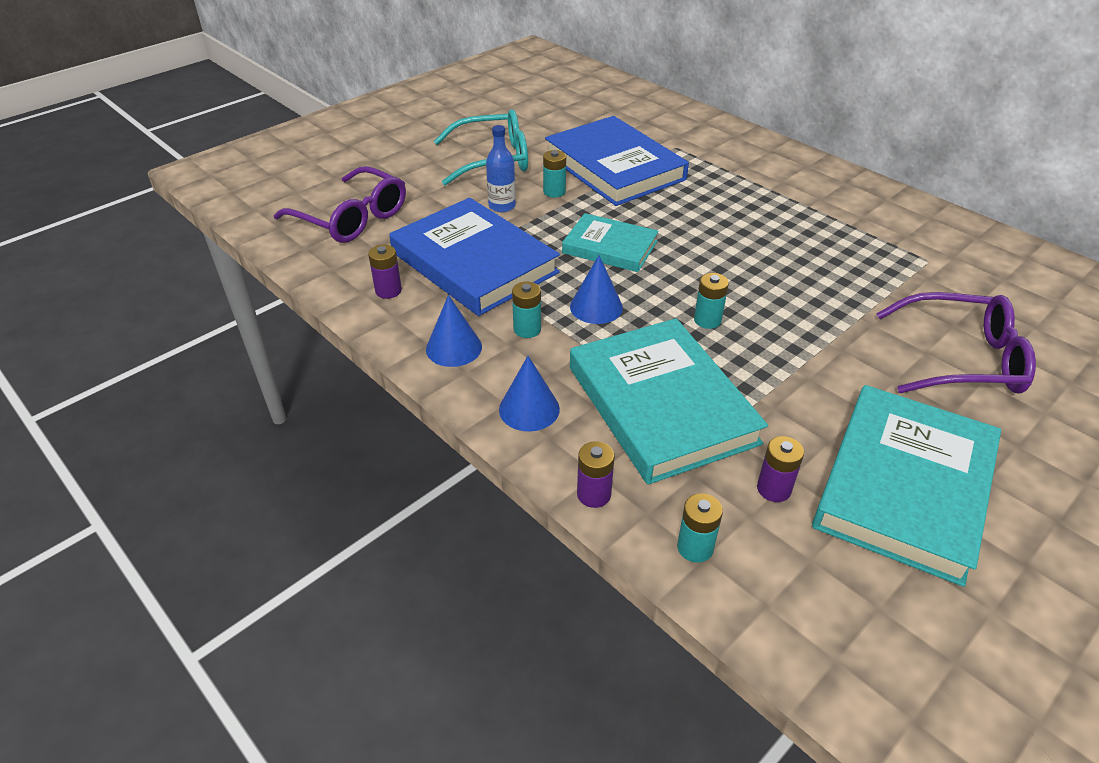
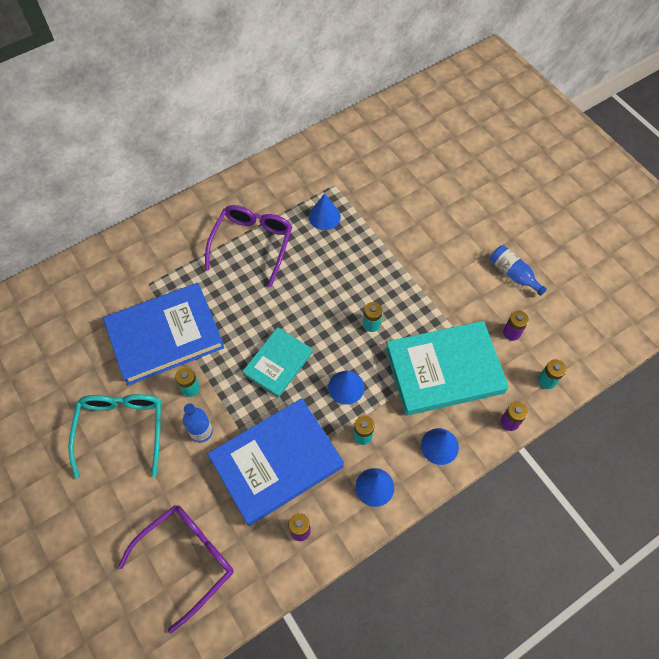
camera: 80 degrees left, 20 degrees up
(864, 258) = (324, 216): none -> blue cone
(904, 486) = (513, 274): turquoise book -> blue bottle
(963, 359) = (425, 208): purple glasses -> purple glasses (252, 243)

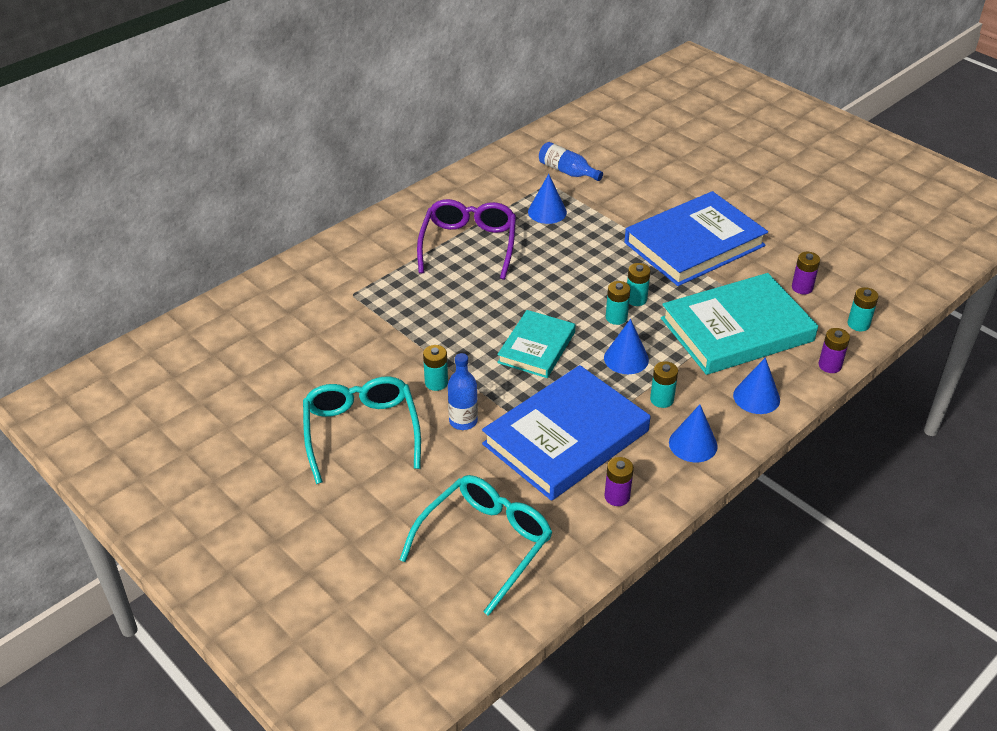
camera: 10 degrees left, 20 degrees down
(165, 336) = (389, 339): blue book -> blue book (694, 244)
(188, 559) = (486, 543): purple glasses -> turquoise glasses
(350, 341) = (616, 317): none -> turquoise battery
(513, 274) = (785, 237): blue bottle -> blue bottle (567, 171)

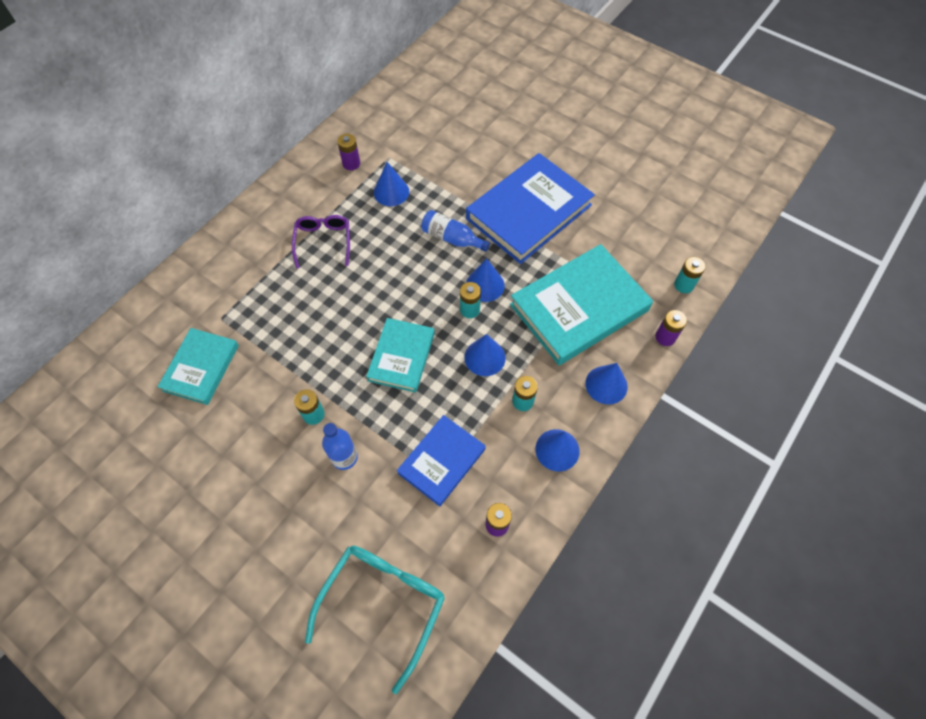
camera: 10 degrees left, 20 degrees up
(326, 331) = (201, 368): none -> turquoise book
(361, 431) = (249, 485): turquoise glasses -> none
(469, 244) = (323, 241): purple glasses -> purple glasses, size x0.65
(566, 437) = (441, 461): blue book -> blue book, size x0.58
(567, 171) = (403, 141): blue bottle -> blue bottle (452, 238)
(636, 299) = (485, 285): turquoise battery -> blue cone
(802, 288) = (630, 249): purple battery -> purple battery (351, 163)

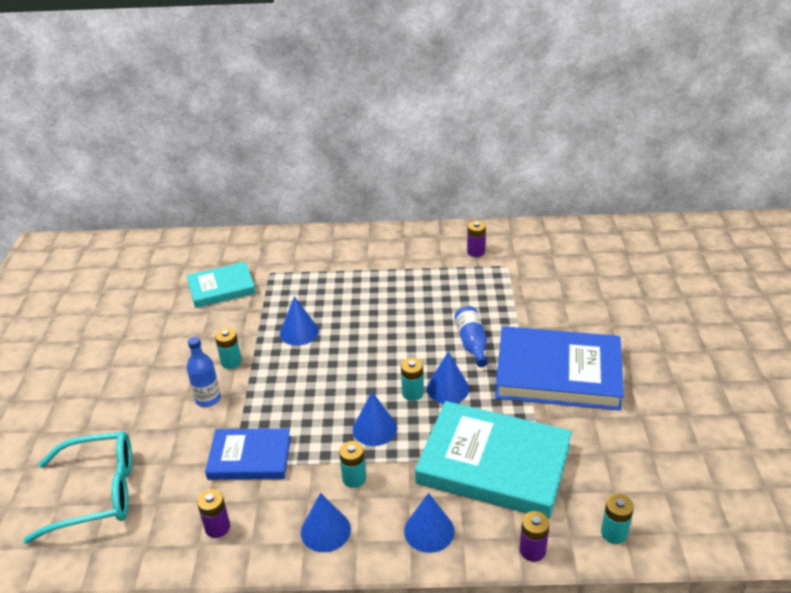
camera: 55 degrees right, 25 degrees down
(323, 241) = (387, 280): purple glasses -> none
(391, 192) = (475, 286): blue cone -> blue cone (299, 332)
(401, 357) = (326, 379): turquoise book -> none

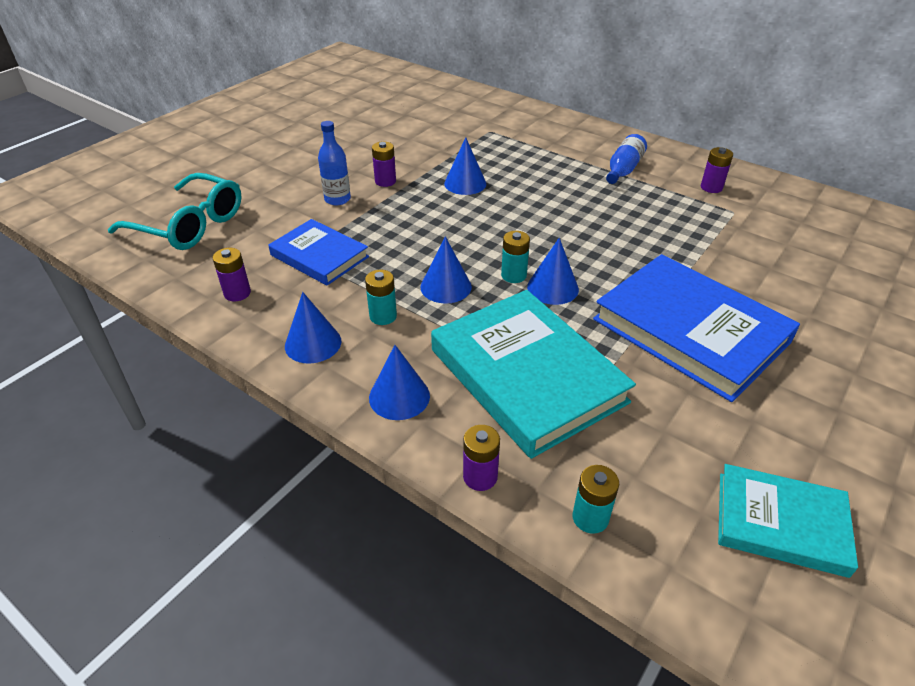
camera: 35 degrees right, 5 degrees up
(221, 288) = (438, 127): turquoise book -> turquoise book (780, 523)
(231, 362) = (385, 181): turquoise battery -> purple battery
(472, 343) = (621, 261): blue bottle -> blue bottle (623, 169)

